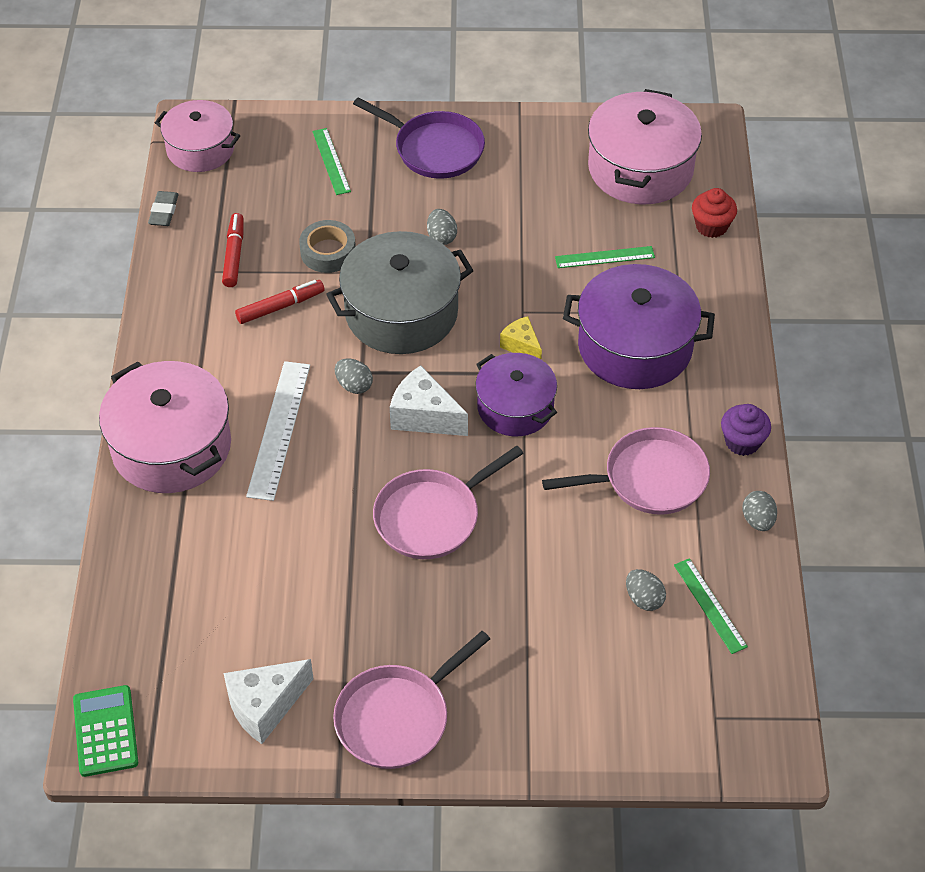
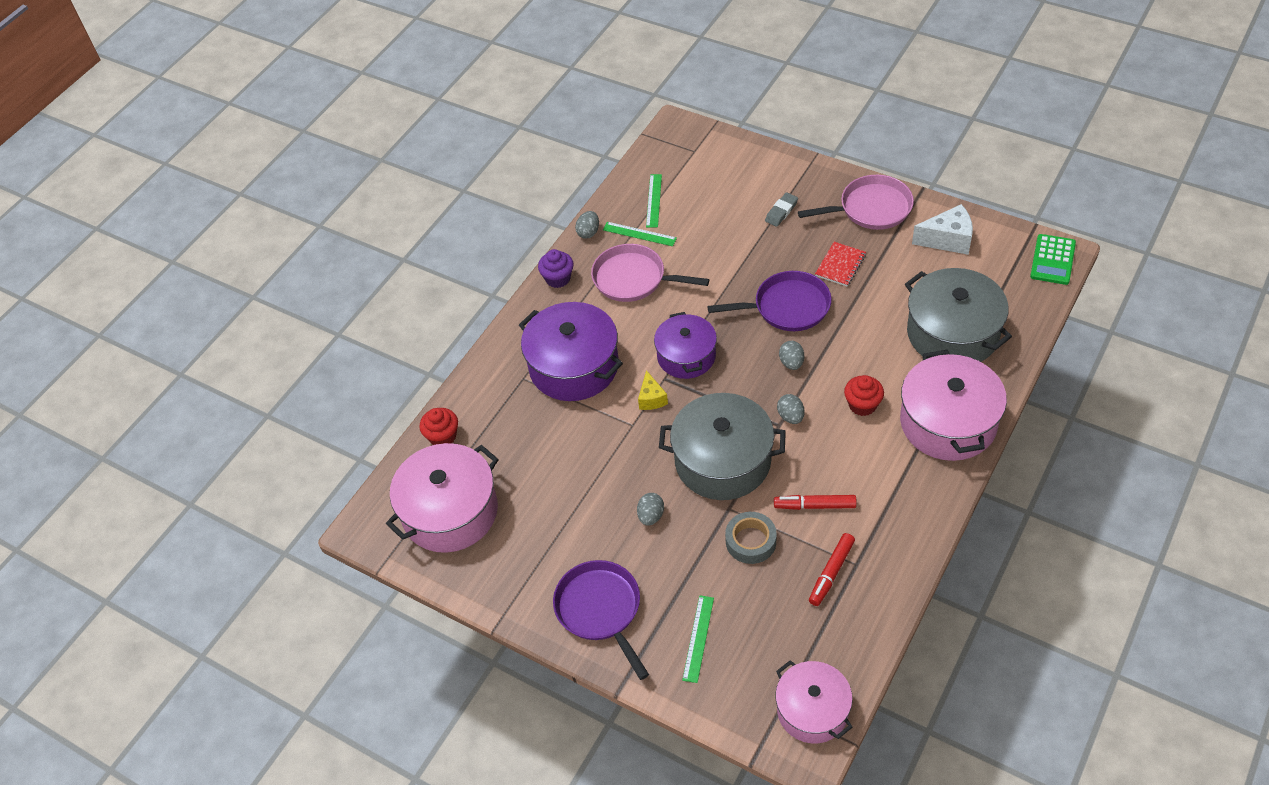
camera: 145 degrees left, 0 degrees up
(164, 211) = (875, 648): grey eraser -> grey eraser (781, 212)
(206, 562) = (953, 333): none -> grey pot
(279, 429) = (862, 405): white ruler -> red cupcake
(395, 605) = (840, 265): none -> red notebook
(424, 416) = (753, 374): white cheese -> none
(432, 517) = (787, 307): pink pan -> purple pan
(604, 257) = (540, 444): green ruler -> green ruler (639, 234)
(644, 599) = (689, 216): grey egg -> grey egg (791, 363)

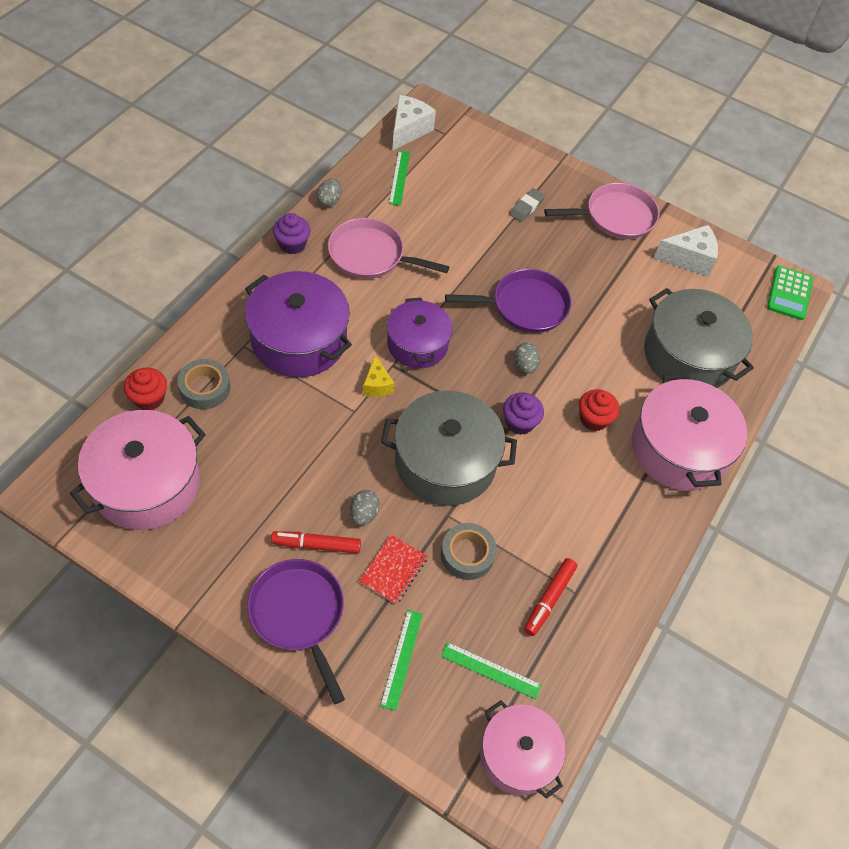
camera: 10 degrees left, 5 degrees up
(492, 421) = (205, 388): none -> grey tape
(639, 234) = (381, 210): green ruler -> green ruler (490, 670)
(658, 153) = (408, 130): none -> white cheese
(790, 416) = (519, 422): grey egg -> purple cupcake
(815, 506) = (537, 523): red marker -> red marker (316, 545)
(840, 265) = (581, 270): red notebook -> red notebook (393, 570)

